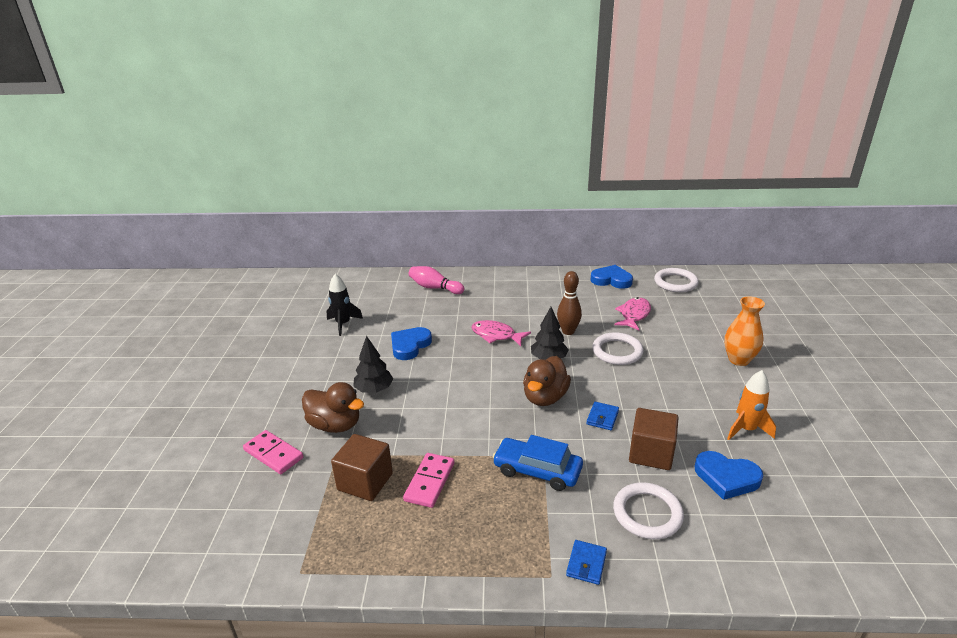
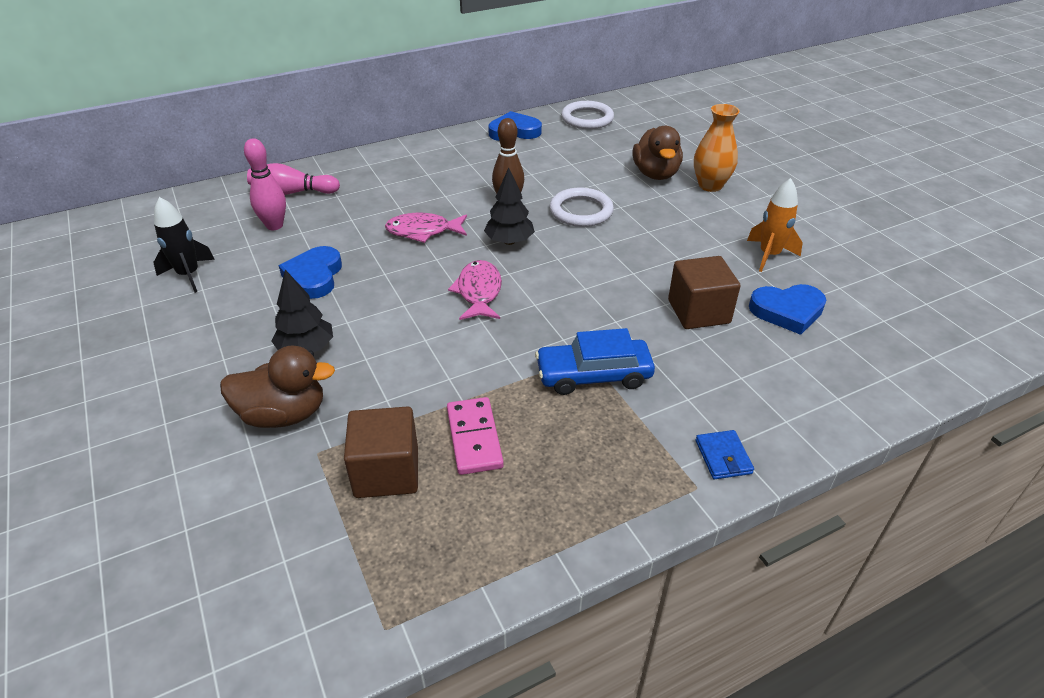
camera: 30 degrees left, 10 degrees up
(273, 454) = (216, 488): pink domino -> none
(410, 306) = (274, 226): none -> pink bowling pin
(545, 397) = (539, 288): brown duck -> brown duck (655, 174)
(602, 418) = (620, 290): blue wallet -> none
(634, 315) = (569, 165): pink fish -> pink fish (479, 292)
(647, 513) = (742, 377): white ring -> none

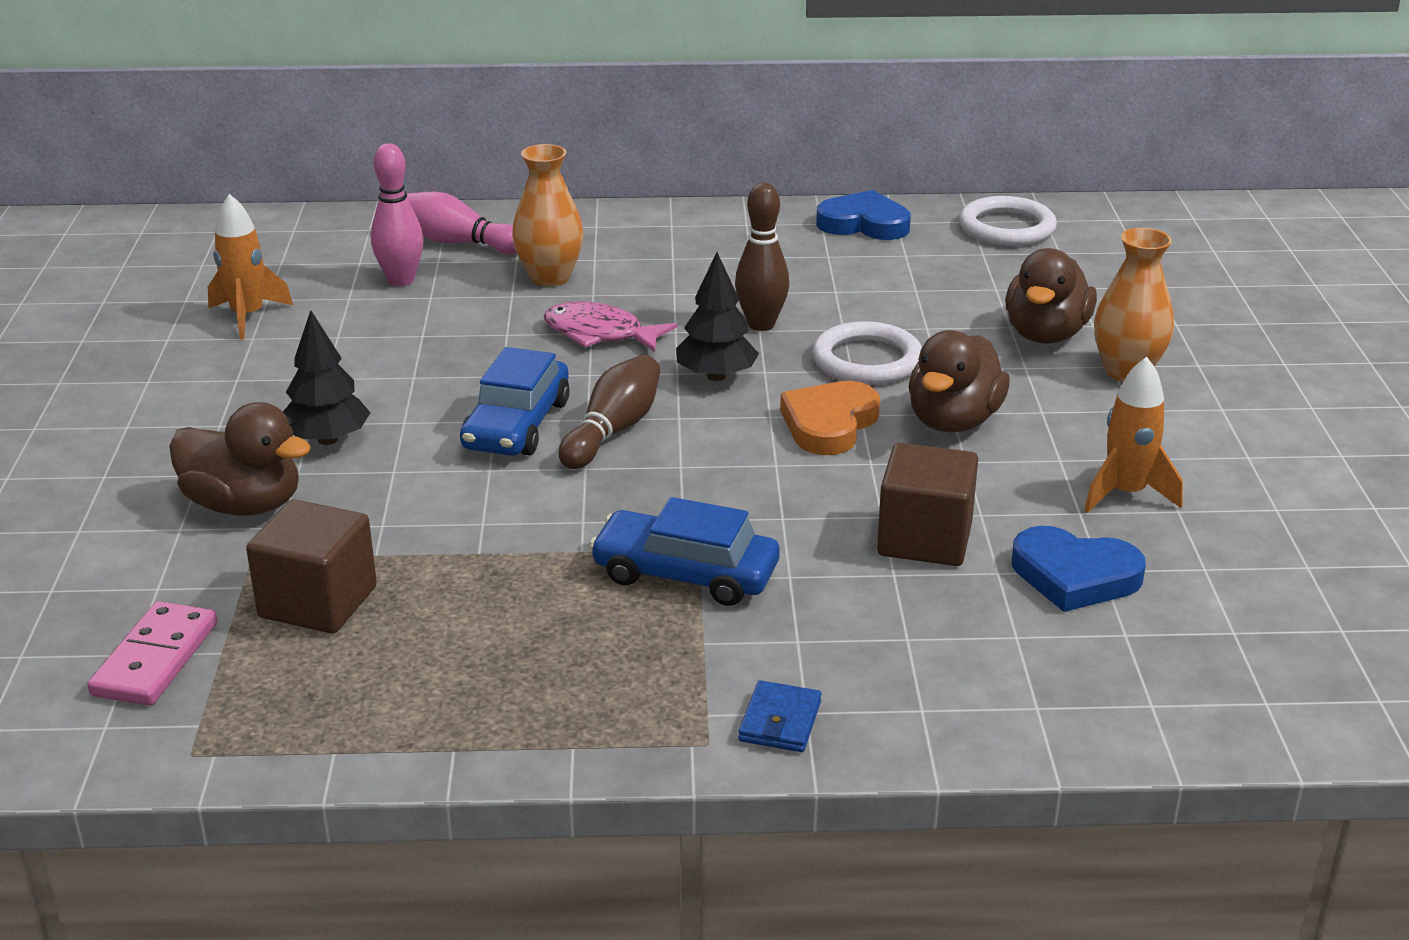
camera: 25 degrees right, 10 degrees down
(189, 275) = (248, 317): black rocket -> orange rocket
(314, 276) = (404, 356): blue heart -> none
(366, 202) = (550, 277): none -> orange vase
(419, 304) = (516, 425): none -> blue car
(474, 438) = (457, 598): pink domino -> pink domino (155, 659)
(479, 292) = (613, 430): pink fish -> brown bowling pin
(593, 255) = (829, 424): none -> orange heart
(653, 236) = (953, 421): none -> brown duck

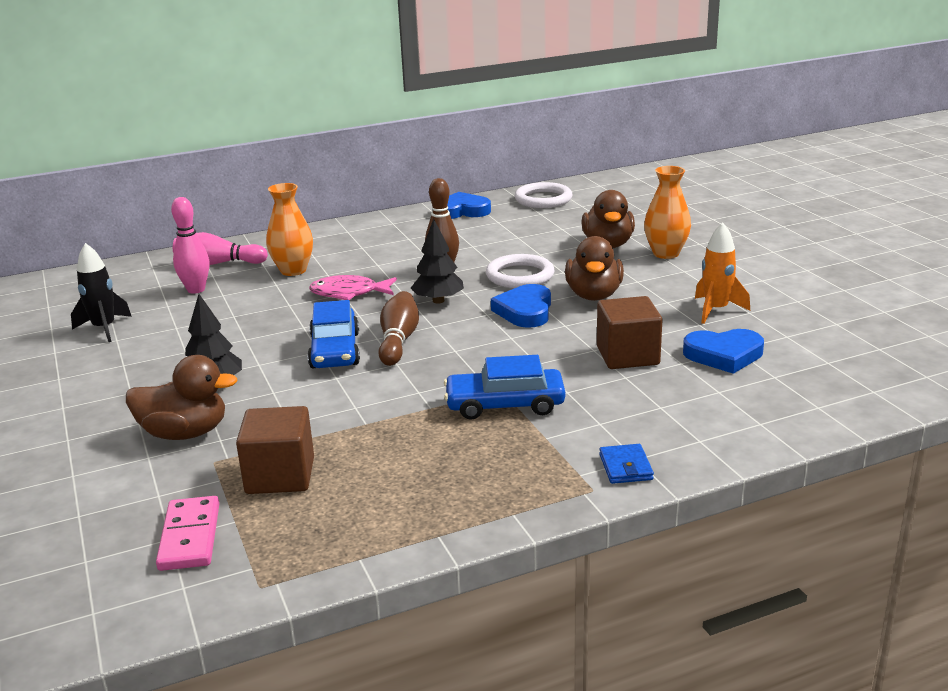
camera: 20 degrees left, 5 degrees down
(248, 317) = (104, 328): orange rocket -> black rocket
(829, 424) = (525, 311): orange heart -> blue heart

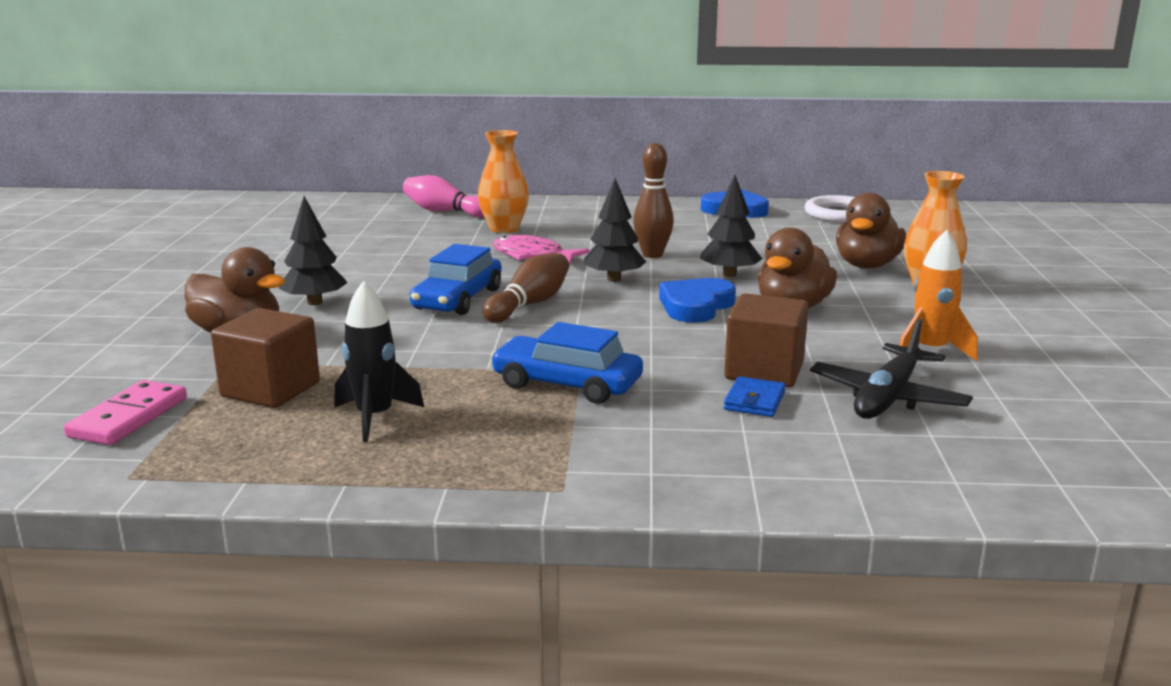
camera: 25 degrees right, 5 degrees down
(104, 328) = (284, 241): black rocket -> black rocket (375, 417)
(196, 290) = (398, 227): pink bowling pin -> none
(520, 276) = (729, 274): white ring -> black tree
(625, 467) = (627, 478): blue wallet -> blue wallet (754, 401)
(724, 355) = (887, 397): blue heart -> black plane

